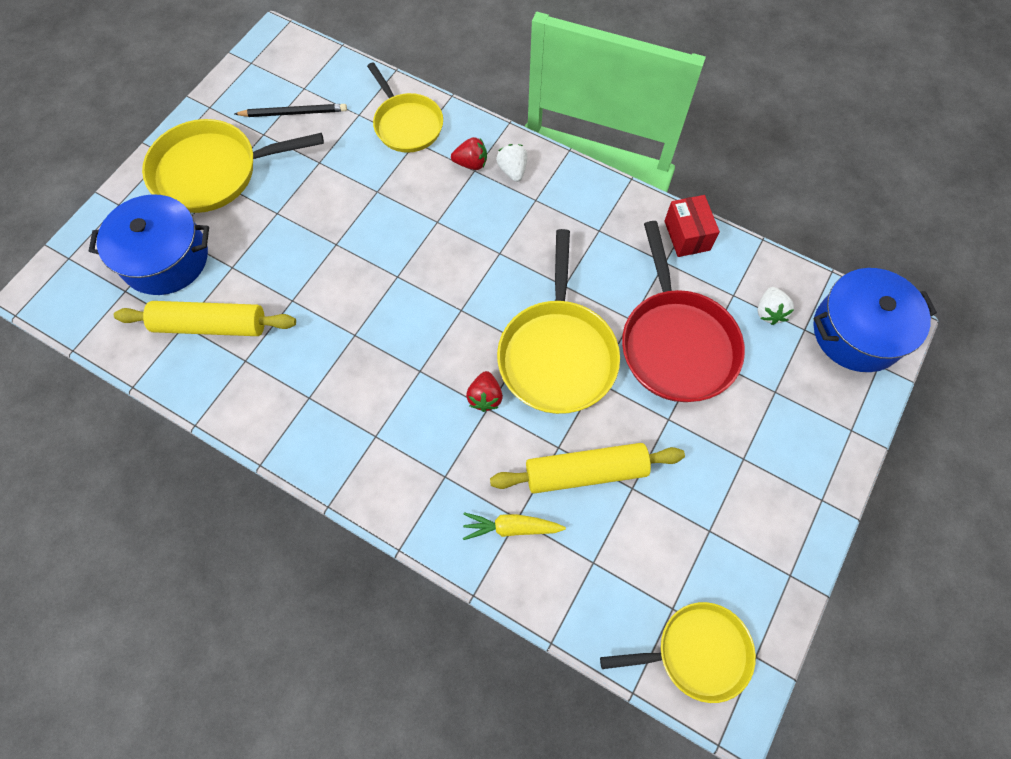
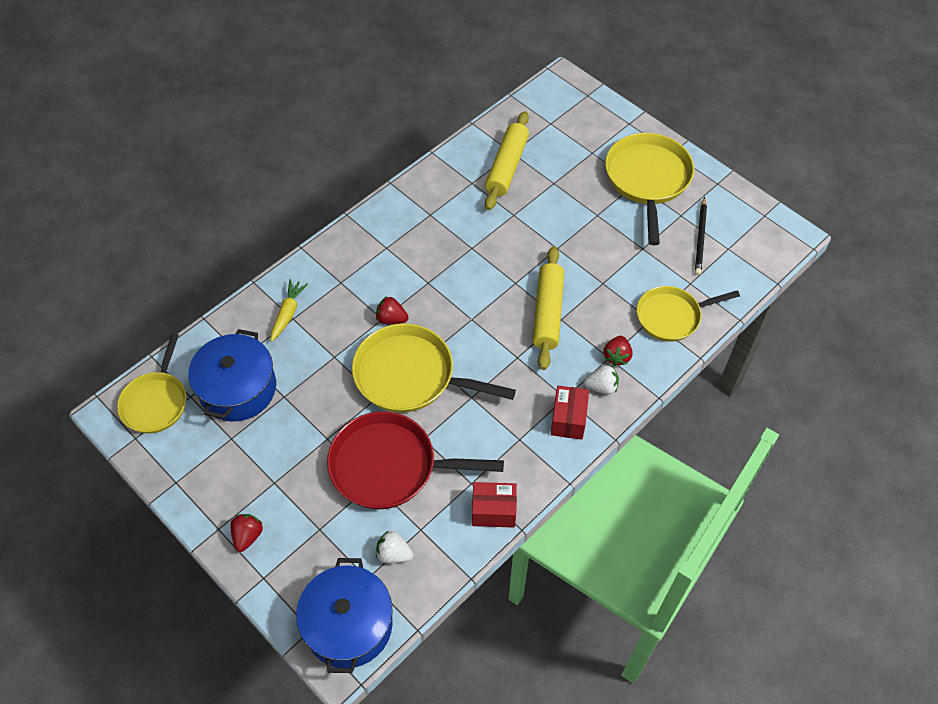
camera: 105 degrees right, 10 degrees down
(165, 258) = (572, 146): blue pot -> blue pot (238, 388)
(561, 192) = (568, 419): none -> red box
(586, 472) = (308, 369): yellow rolling pin -> yellow rolling pin (547, 313)
(815, 463) = (248, 536): none -> red strawberry

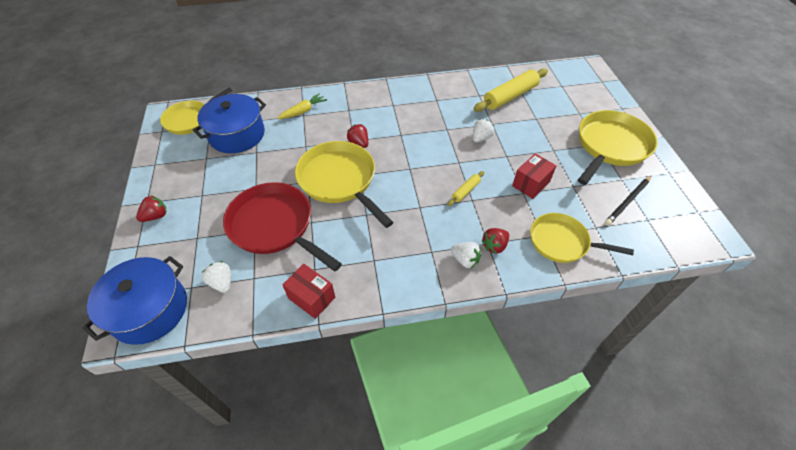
camera: 35 degrees right, 5 degrees down
(516, 240) = (481, 138): none -> white strawberry
(547, 313) = (465, 191): yellow rolling pin -> yellow rolling pin, size x0.48
(568, 419) = (420, 268): red box -> red box (531, 184)

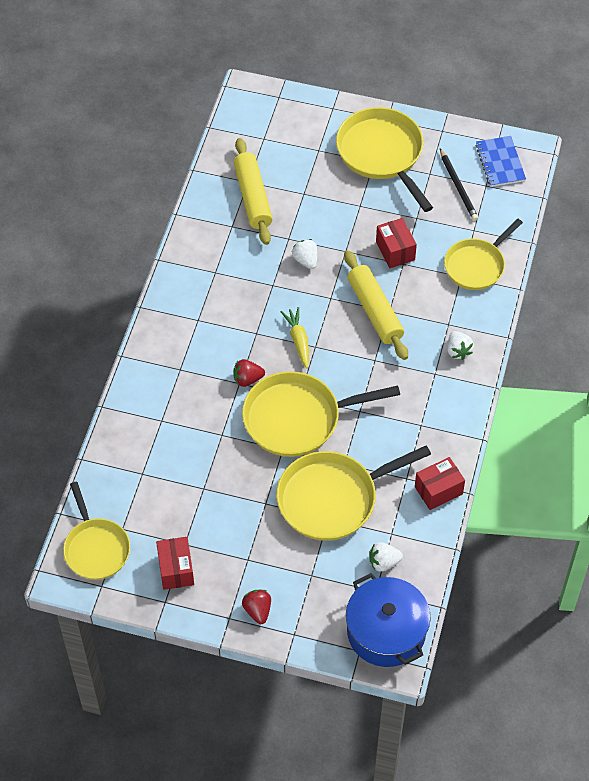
camera: 65 degrees left, 5 degrees up
(183, 161) = (176, 569): none -> red box
(237, 135) = (159, 502): blue pot -> none
(274, 226) = (332, 498): red pan -> yellow pan
(303, 111) = (154, 418): yellow carrot -> yellow carrot (298, 340)
(465, 191) = (374, 311): yellow rolling pin -> yellow rolling pin, size x2.07
(465, 260) = (458, 351): white strawberry -> white strawberry turned 105 degrees clockwise
(494, 246) = (454, 320): red strawberry -> none
(680, 221) = (500, 163): none -> blue notebook

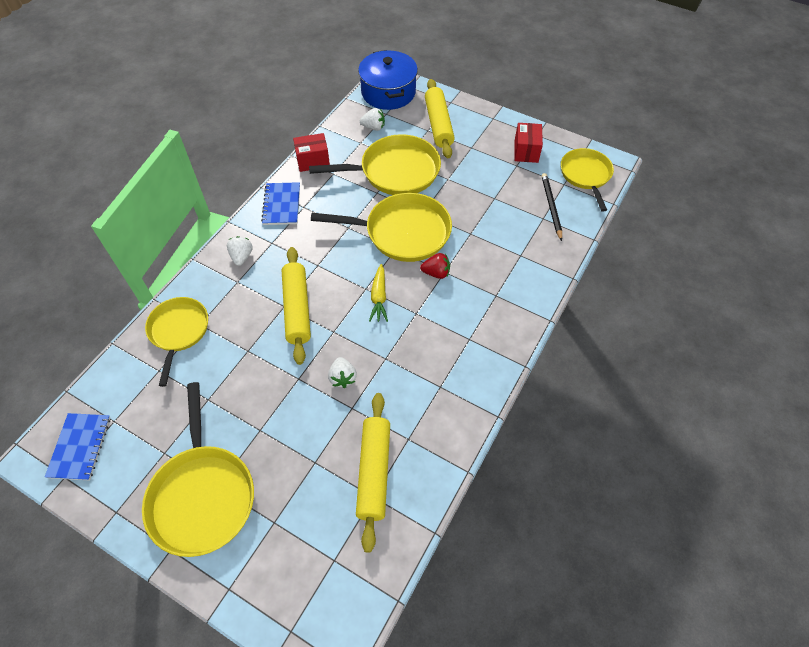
camera: 165 degrees left, 0 degrees up
(257, 610) = (472, 118): red strawberry -> none
(299, 588) = (438, 124): none -> yellow rolling pin
(395, 251) = (248, 366): red box -> none
(446, 421) = (282, 205): none -> blue notebook
(458, 187) = (143, 427): black pencil -> black pencil (551, 207)
(476, 265) = (179, 331): yellow pan -> yellow pan turned 60 degrees counterclockwise

